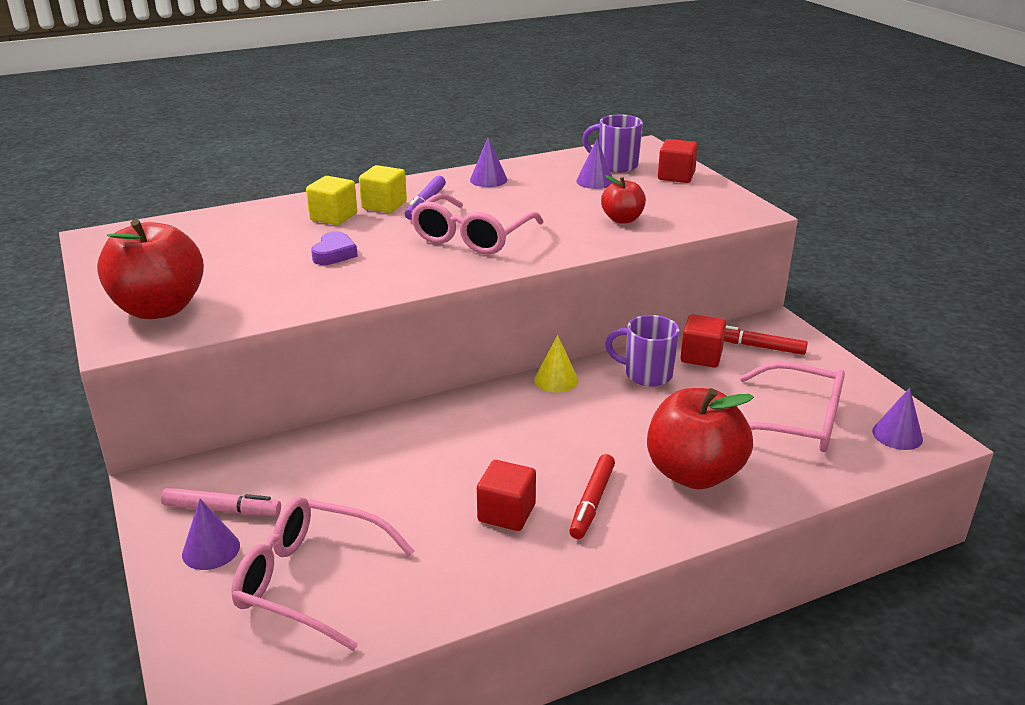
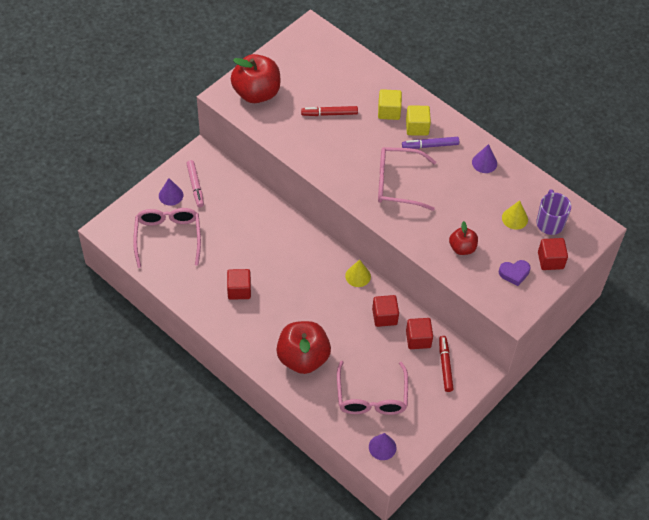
camera: 65 degrees right, 25 degrees up
(334, 254) = (345, 132): purple heart -> purple heart (514, 273)
(592, 502) = (261, 321): red marker -> red marker (329, 114)
(595, 181) = (514, 218): purple cone -> yellow cone
(646, 374) = (384, 316): purple mug -> red cube

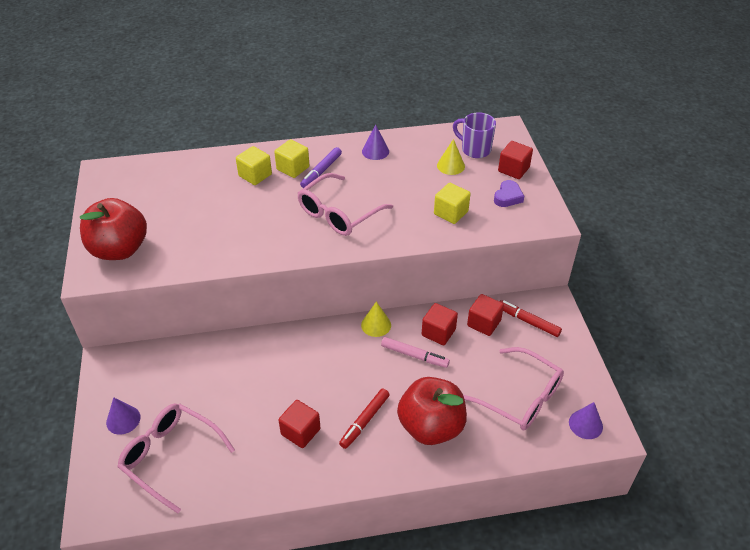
camera: 50 degrees left, 10 degrees down
(195, 186) = (138, 390): pink marker -> pink marker (414, 355)
(329, 114) = (209, 213): red marker -> red marker (364, 421)
(462, 248) = (451, 213): red apple -> yellow cube

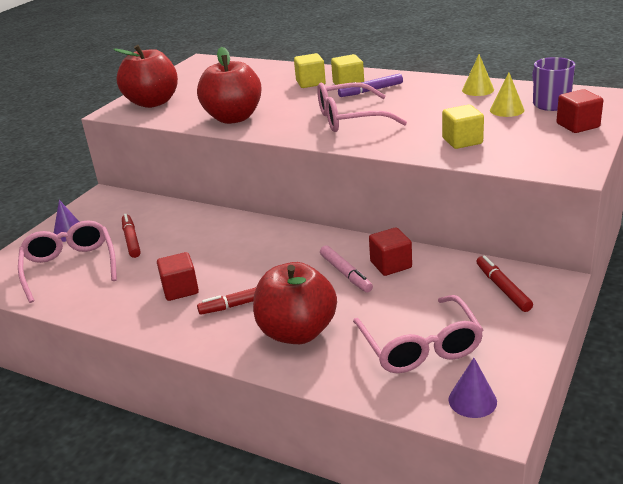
camera: 40 degrees right, 15 degrees down
(198, 400) = (131, 240): none -> red marker
(231, 245) = (233, 118): none -> red apple
(375, 151) = (440, 87): purple cone -> none
(376, 325) = (336, 240): yellow cone -> yellow cone (478, 90)
(484, 323) = (448, 273): red cube -> none
(508, 197) = (543, 143): purple heart -> none

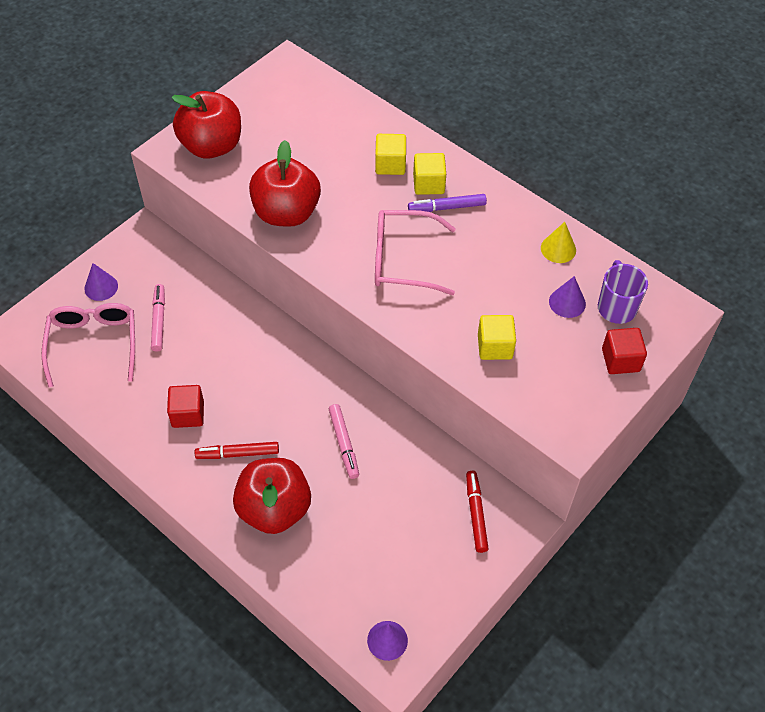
camera: 10 degrees right, 25 degrees up
(131, 240) = (159, 320): red marker -> pink marker
(391, 265) = (390, 445): red cube -> none
(420, 346) = (371, 563): pink glasses -> none
(507, 110) = (567, 302): yellow cone -> purple cone

